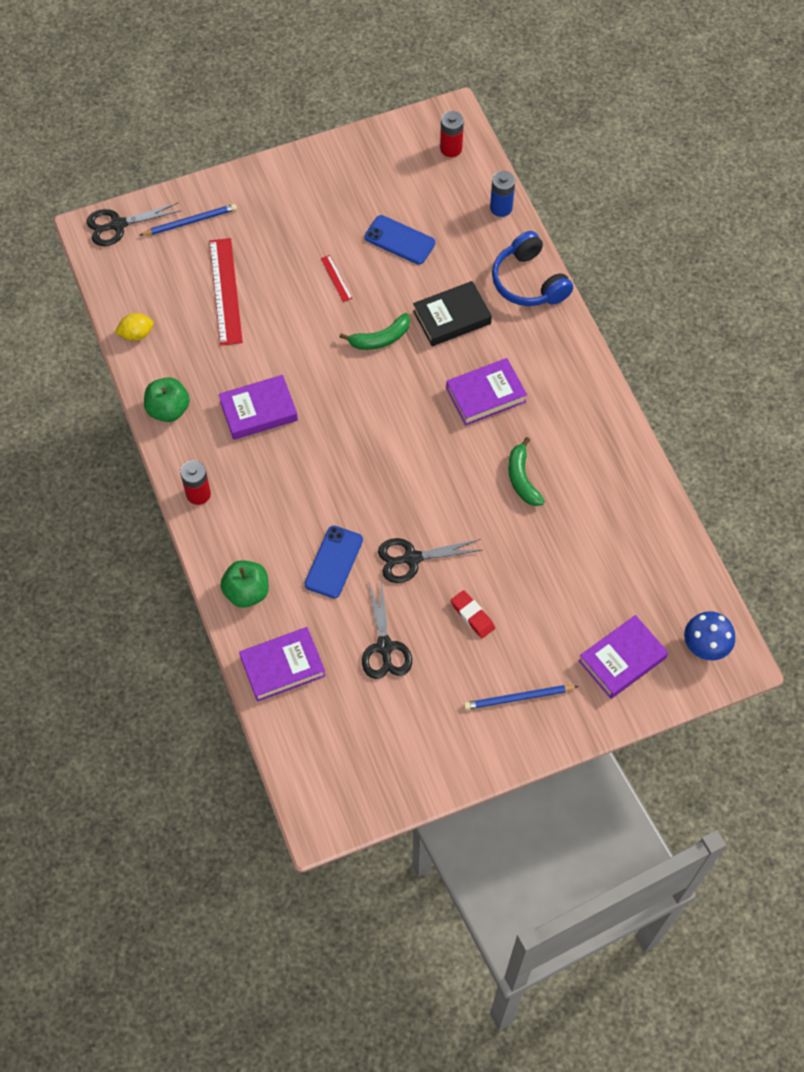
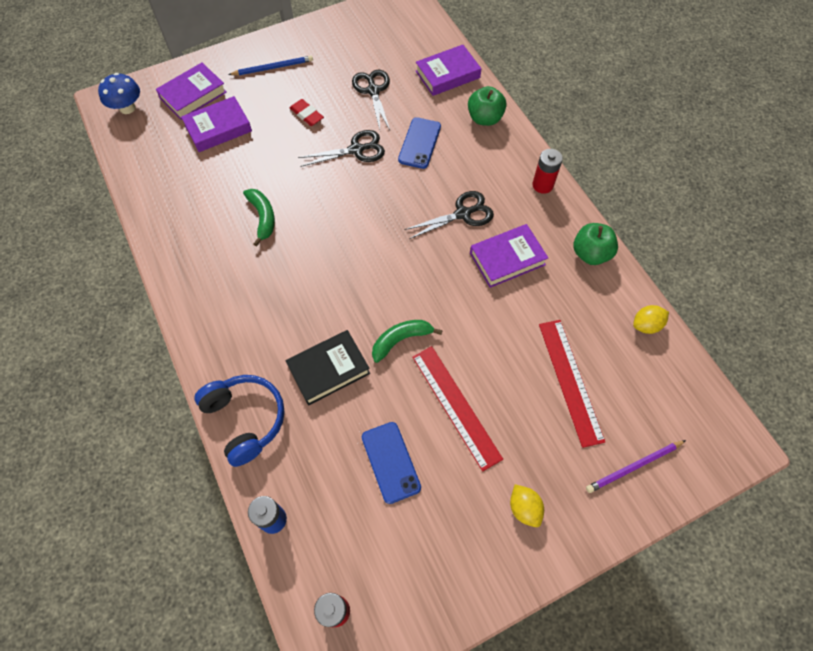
camera: 175 degrees right, 0 degrees up
(118, 225) = (714, 455): black scissors -> black scissors (463, 214)
(190, 222) = (633, 467): blue pencil -> purple pencil
(291, 200) = (524, 508): none -> yellow lemon
(336, 278) = (455, 406): red ruler -> red ruler, size x2.19
(399, 240) = (391, 462): blue phone -> blue phone turned 45 degrees clockwise
(485, 395) = (294, 290): purple book -> purple book (218, 128)

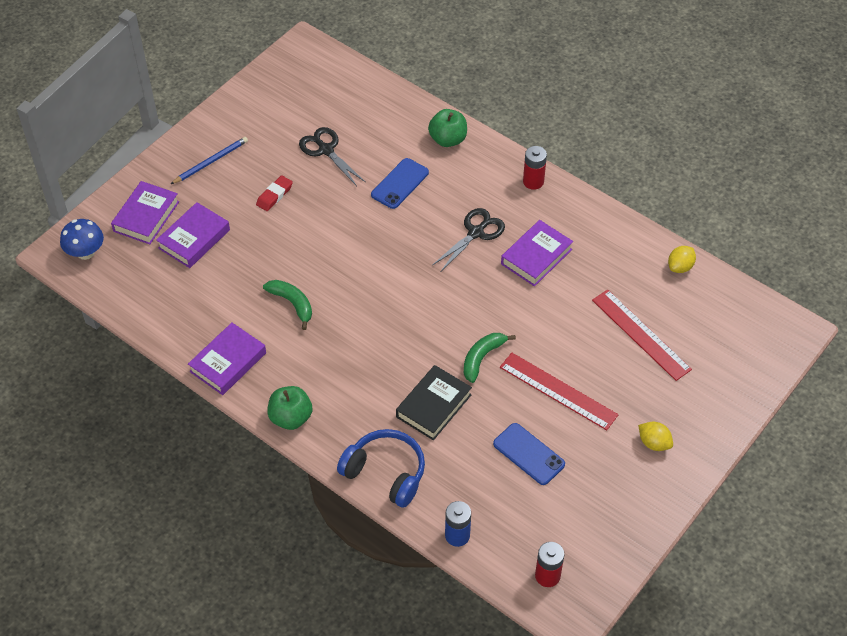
camera: 25 degrees left, 10 degrees down
(306, 115) = (274, 195): red eraser -> red eraser turned 75 degrees counterclockwise
(356, 150) = (343, 211): black scissors -> none
(419, 143) = (400, 184): blue phone -> blue phone turned 45 degrees clockwise
(447, 74) = (389, 110): purple book -> purple book (228, 362)
(590, 254) = (605, 226): green apple -> green apple (291, 418)
(633, 467) = (722, 378): purple pencil -> none

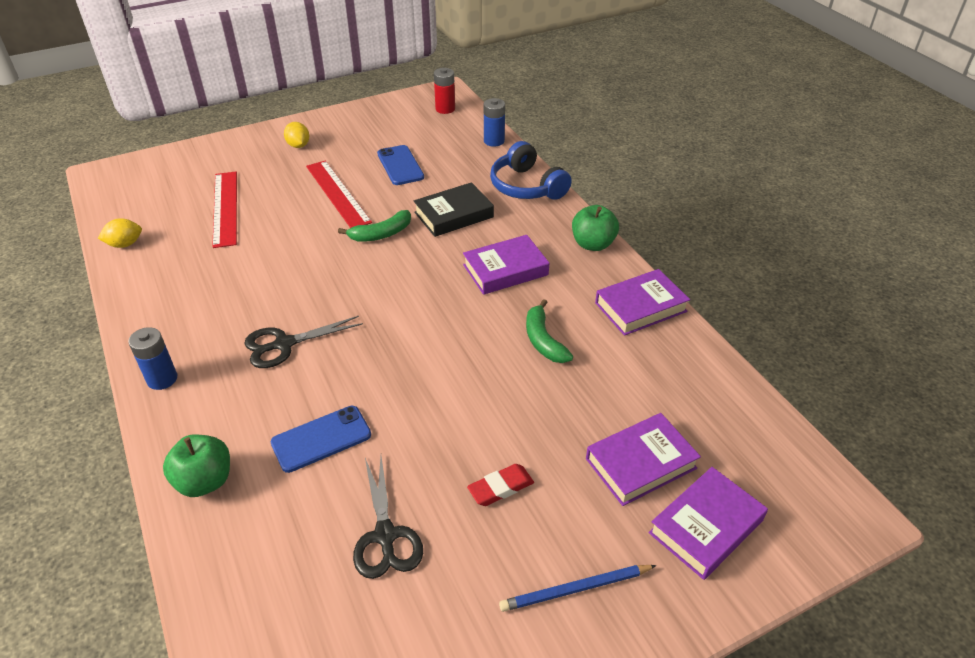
camera: 155 degrees left, 10 degrees down
(85, 252) = (808, 501): blue mushroom -> none
(533, 181) = (162, 379): red battery -> blue battery
(536, 256) = (246, 298): purple book -> purple book (505, 270)

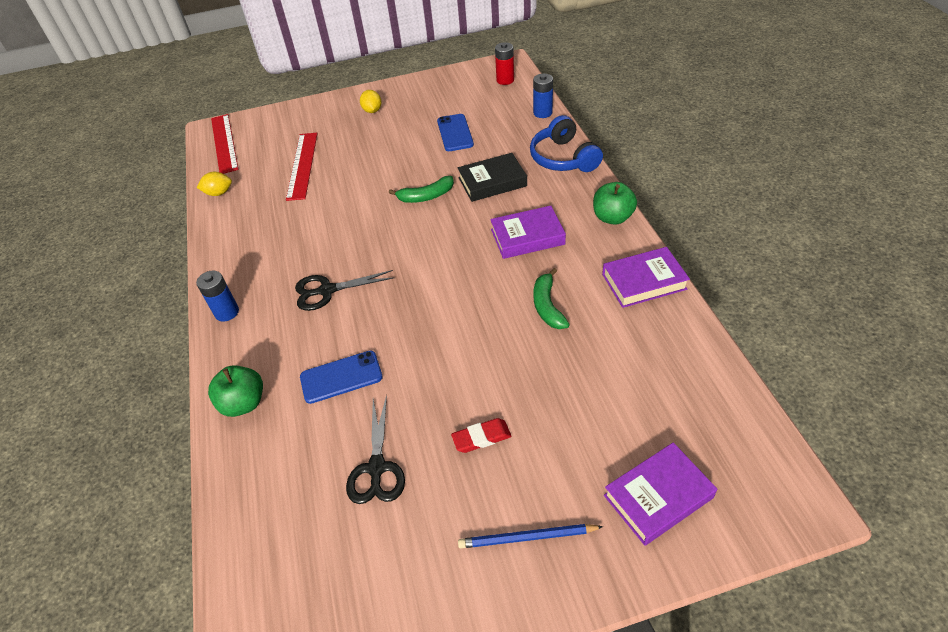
camera: 15 degrees right, 5 degrees up
(338, 193) = (397, 157): red ruler -> red ruler (224, 143)
(640, 463) = (611, 430): purple book -> none

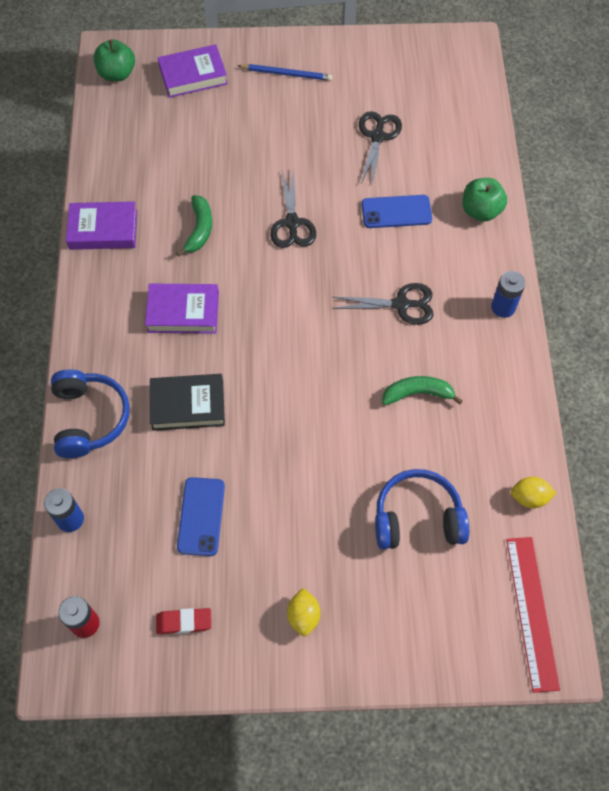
camera: 170 degrees left, 15 degrees up
(302, 165) = (417, 518): red ruler -> blue headphones
(426, 196) = (271, 406): green banana -> green banana (417, 393)
(453, 336) = (292, 223): none -> black scissors
(481, 437) = (295, 138): red eraser -> red eraser (184, 622)
(612, 217) = (87, 311): green apple -> green apple (117, 74)

